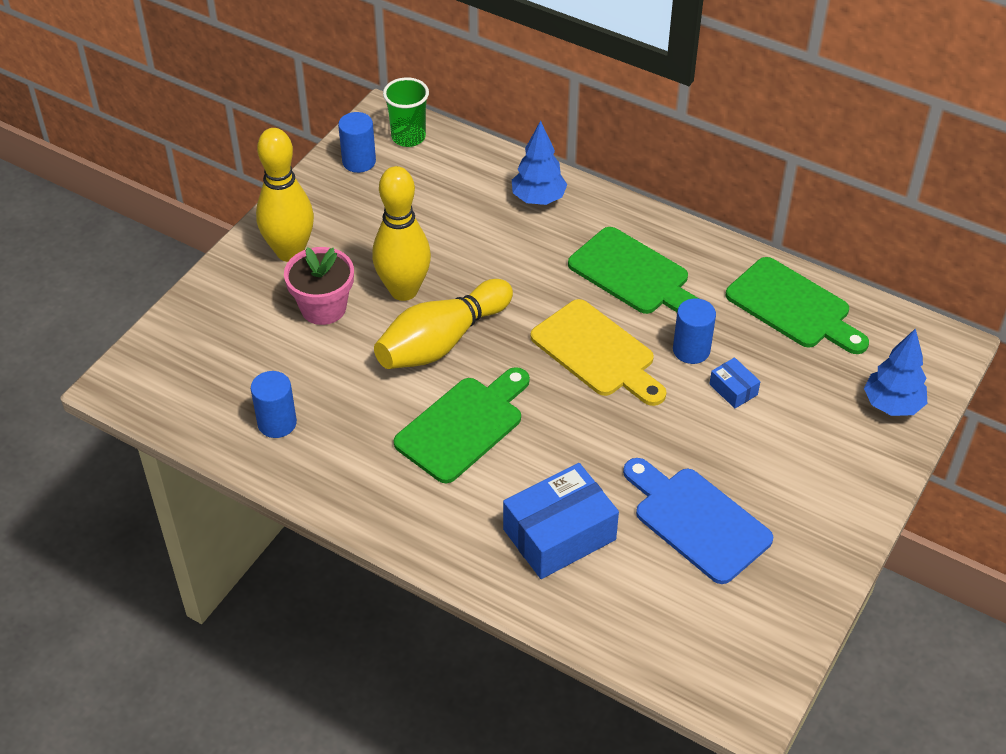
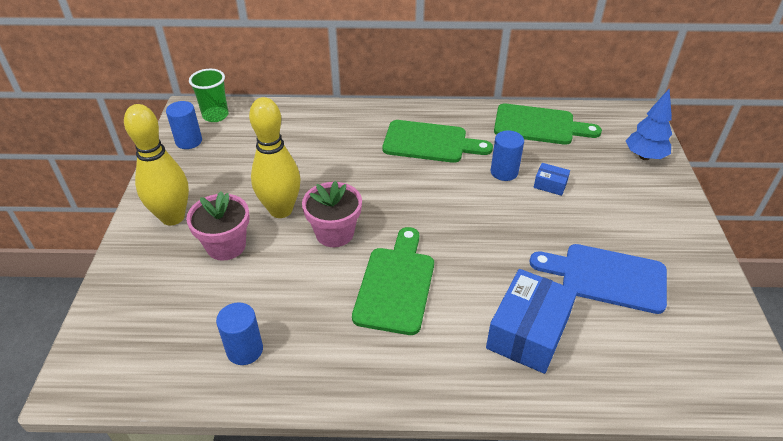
camera: 30 degrees left, 5 degrees down
(441, 342) = (334, 233): yellow bowling pin -> pink flower pot
(538, 199) = (333, 121): blue tree -> none
(597, 352) = (447, 197): yellow cutting board -> none

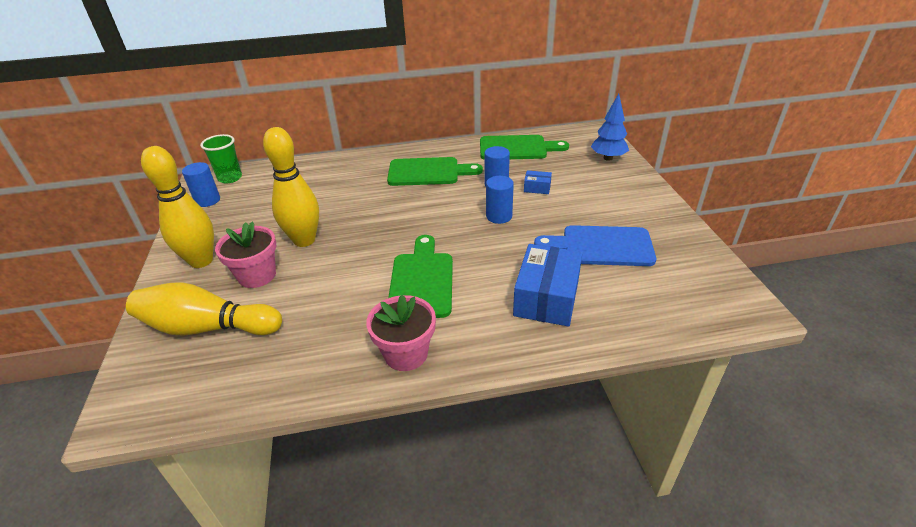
camera: 10 degrees left, 5 degrees down
(168, 299) = (207, 327): none -> yellow bowling pin
(245, 350) = (290, 356): blue cylinder -> blue cylinder (499, 216)
(334, 233) = (357, 250): pink flower pot -> pink flower pot (406, 354)

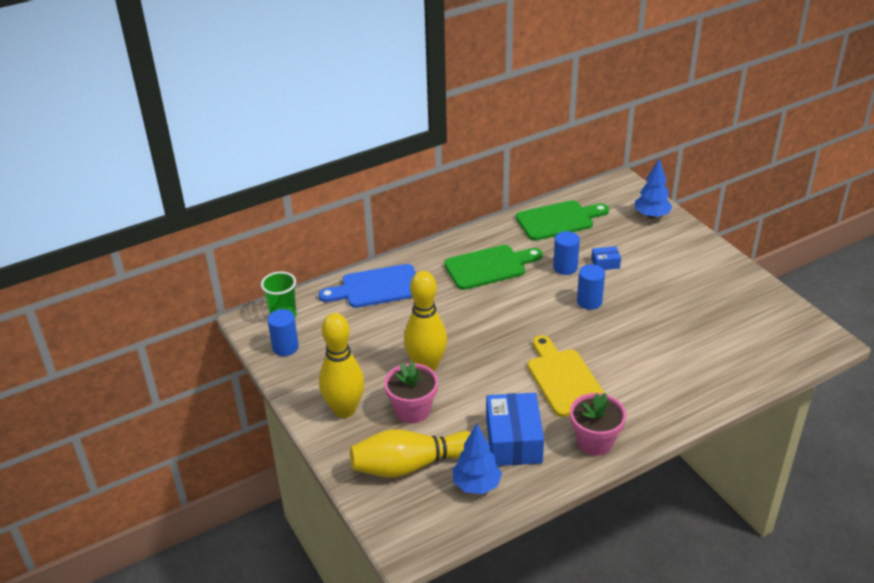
camera: 20 degrees left, 0 degrees up
(247, 367) = (476, 485): none -> blue tree
(421, 281) = (564, 379): green cutting board -> yellow cutting board
(546, 297) = (674, 369): blue box -> blue box (513, 441)
(601, 246) = (693, 312): blue cutting board -> blue cutting board (376, 287)

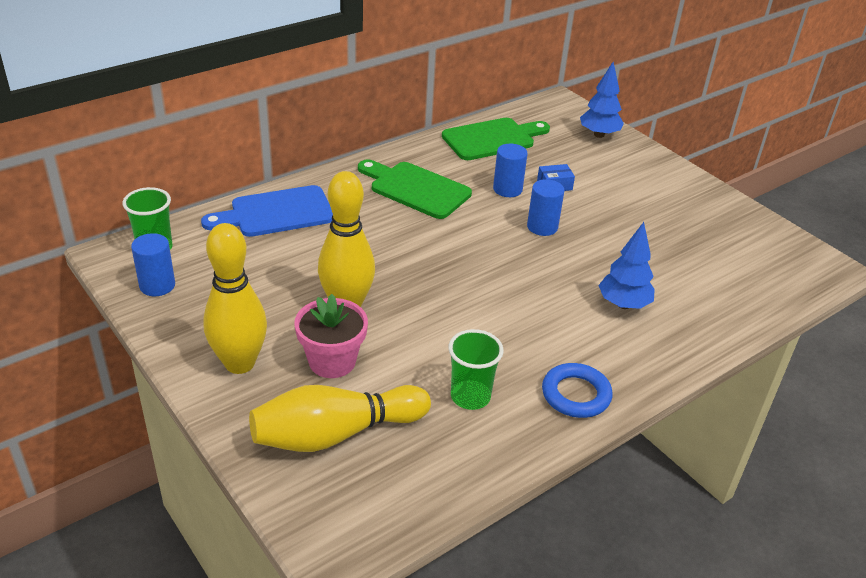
camera: 10 degrees left, 0 degrees up
(476, 485) = (427, 458): blue tree -> blue tree (623, 304)
(489, 267) = (415, 189): green cutting board -> green cutting board turned 120 degrees counterclockwise
(513, 441) = (470, 397): blue box -> green cup
(564, 379) = (524, 318): yellow cutting board -> none
(595, 441) = (576, 395): pink flower pot -> blue ring

